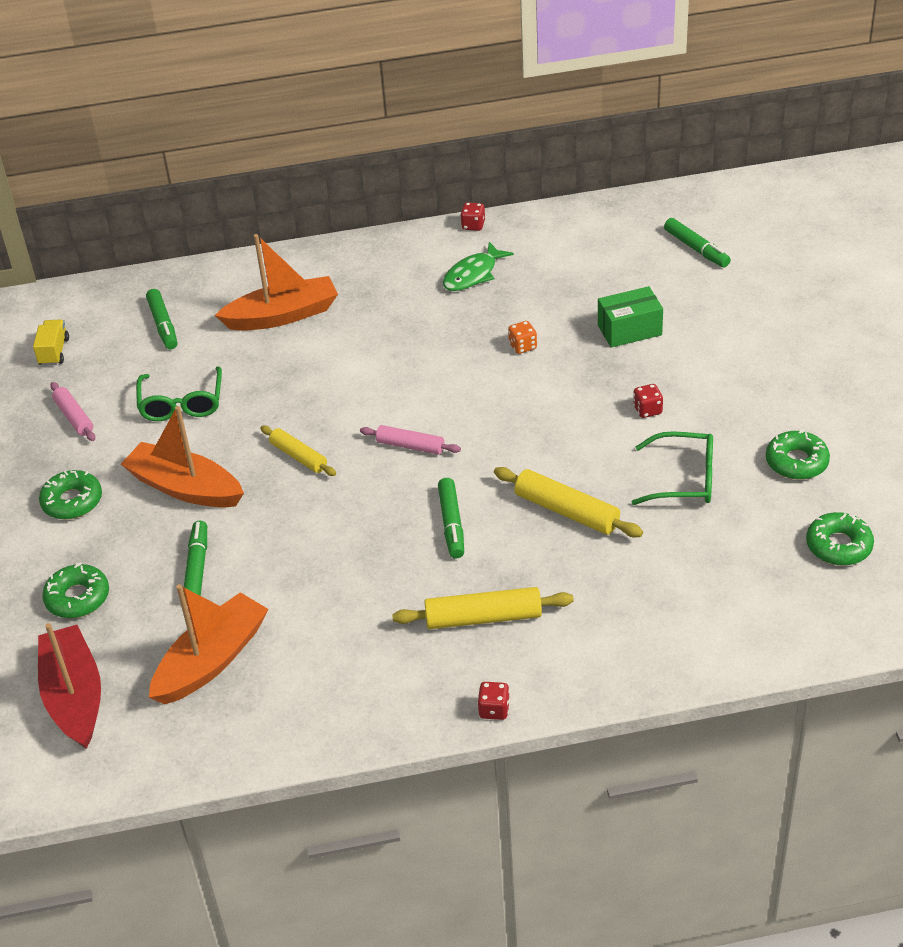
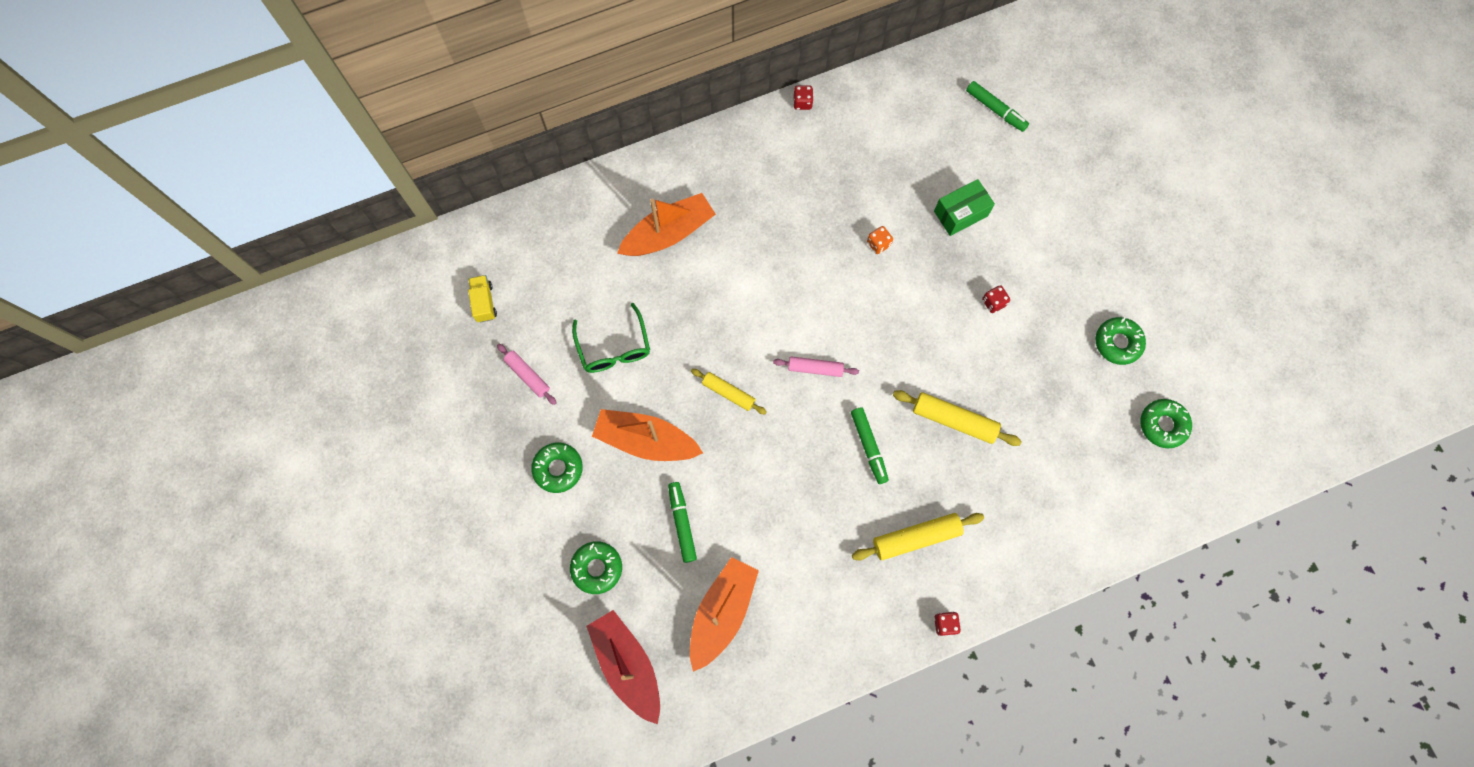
camera: 15 degrees left, 30 degrees up
(163, 325) = (569, 258): green marker -> none
(473, 275) = (817, 164): green fish -> none
(684, 479) = (1036, 373): green glasses -> none

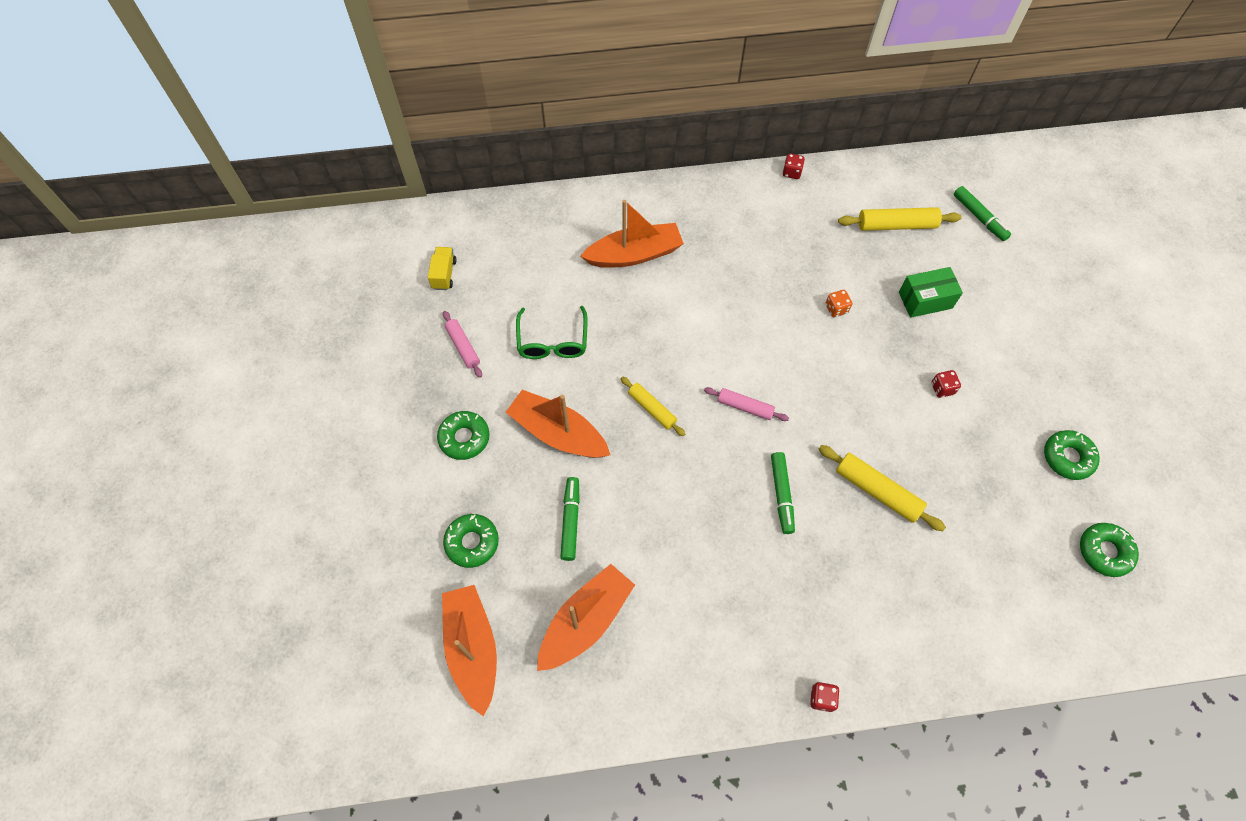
camera: 15 degrees right, 10 degrees down
(627, 665) = (472, 649): red boat -> orange boat
(916, 537) = (810, 599): yellow rolling pin -> yellow rolling pin (896, 225)

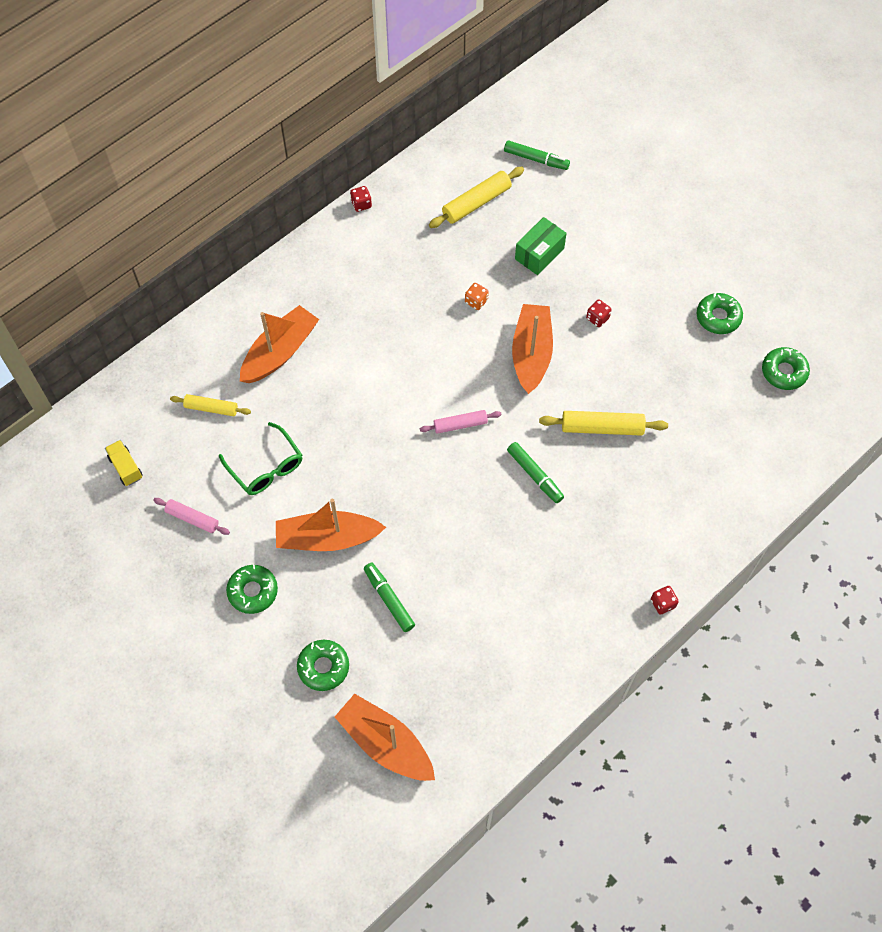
camera: 35 degrees left, 0 degrees up
(585, 621) = (456, 665): orange boat -> orange boat (531, 354)
(652, 409) = (388, 471): yellow rolling pin -> yellow rolling pin (211, 408)

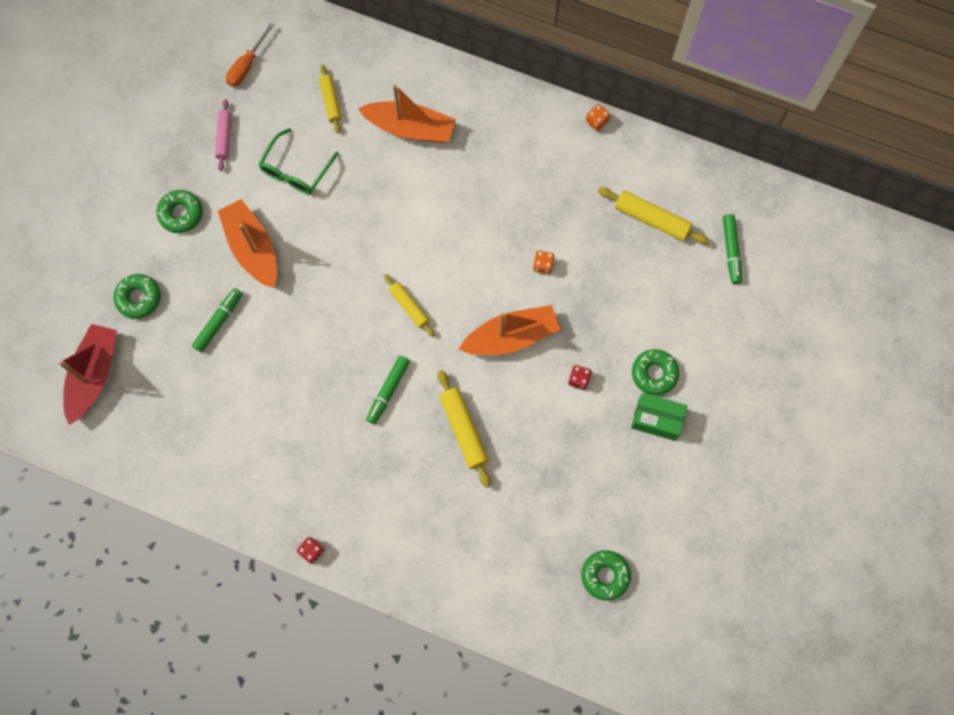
camera: 65 degrees right, 10 degrees up
(126, 468) = (247, 65): yellow truck -> orange screwdriver
(361, 204) = (596, 122): red dice -> orange dice
(385, 743) = (94, 375): orange boat -> red boat
(460, 424) = (409, 307): pink rolling pin -> yellow rolling pin
(539, 254) = (624, 299): green box -> green box (656, 420)
(718, 317) = (636, 491): green donut -> green donut (654, 374)

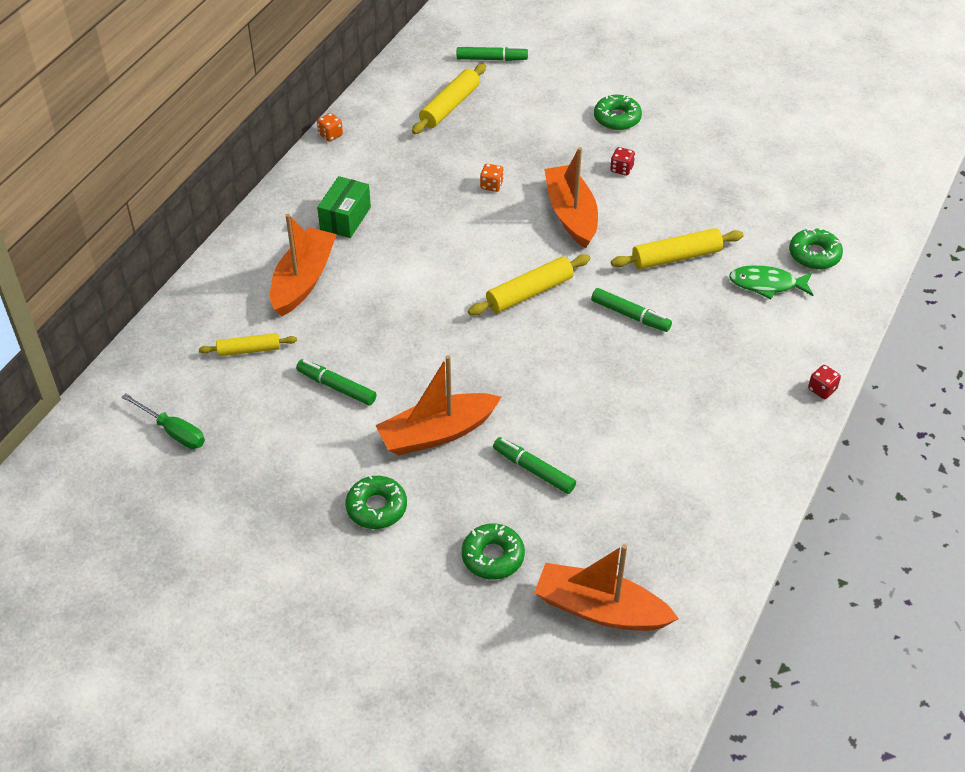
camera: 85 degrees left, 25 degrees down
(94, 375) = (600, 609): red boat -> orange boat
(224, 137) = (274, 458): pink rolling pin -> none
(247, 65) = (173, 431): orange screwdriver -> green screwdriver
(296, 170) = (336, 387): green glasses -> green marker
(409, 307) = (529, 292): yellow rolling pin -> yellow rolling pin, size x1.53
(435, 510) = (766, 284): none -> green fish
(605, 575) = (825, 166): green donut -> green donut (814, 255)
(656, 420) = (665, 120): green box -> green box (345, 218)

